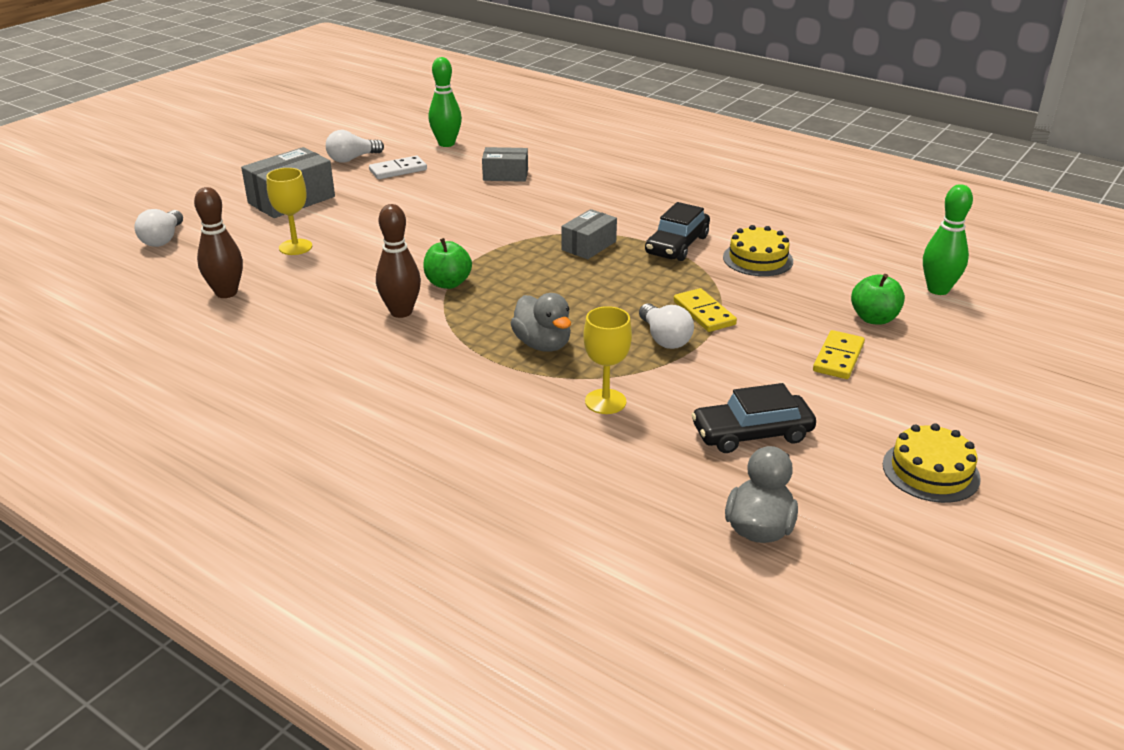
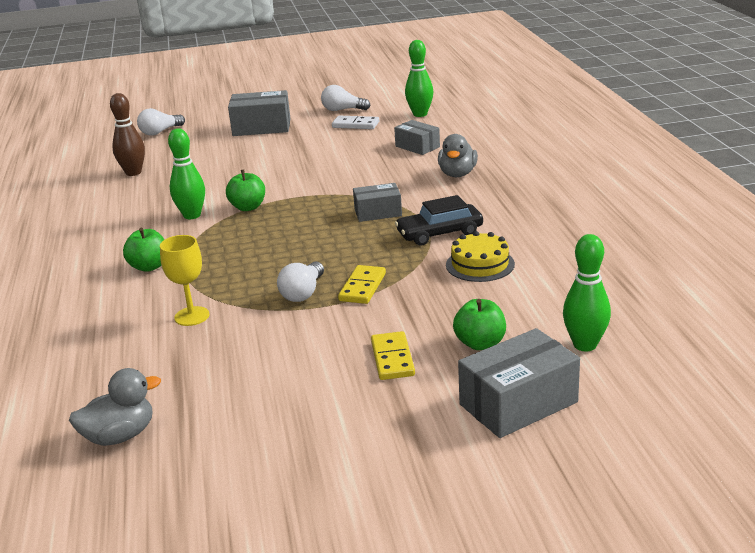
camera: 45 degrees right, 5 degrees down
(295, 247) = (212, 157): yellow goblet -> none
(401, 312) = (192, 215): brown bowling pin -> green bowling pin
(462, 377) = (149, 266): none -> green apple
(543, 344) = (226, 266): grey duck -> grey duck (457, 174)
(752, 433) = (232, 378): black car -> none
(838, 358) = (392, 358): yellow domino -> yellow domino turned 75 degrees counterclockwise
(930, 471) = (292, 466): yellow cake -> none
(976, 349) = (518, 403): none -> grey box

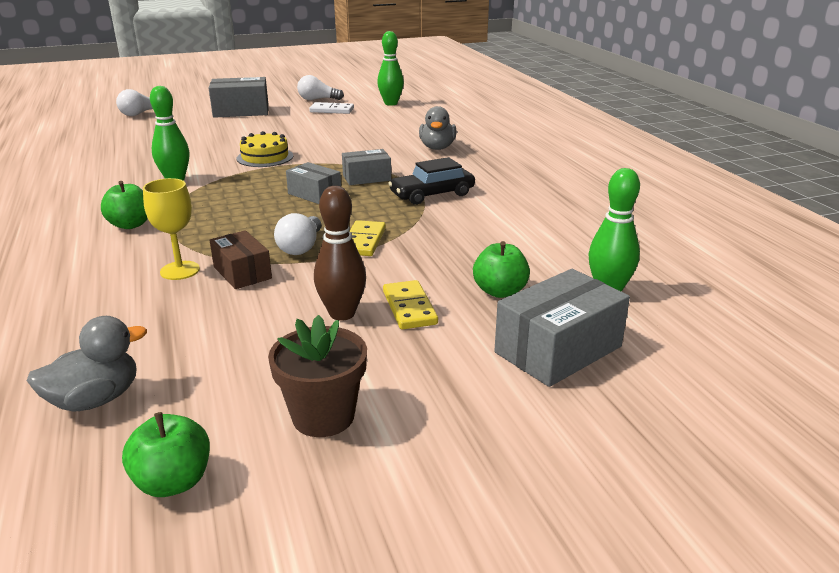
camera: 10 degrees left, 0 degrees up
(133, 173) = (112, 145): brown bowling pin -> brown bowling pin (342, 314)
(247, 319) = (242, 272): none -> brown box
(248, 207) = (234, 173): green apple -> green apple (173, 482)
(301, 457) = (323, 416): none -> brown flower pot
(417, 146) = (394, 127): grey box -> grey box (314, 194)
(480, 264) = (479, 220): yellow cake -> yellow cake (265, 157)

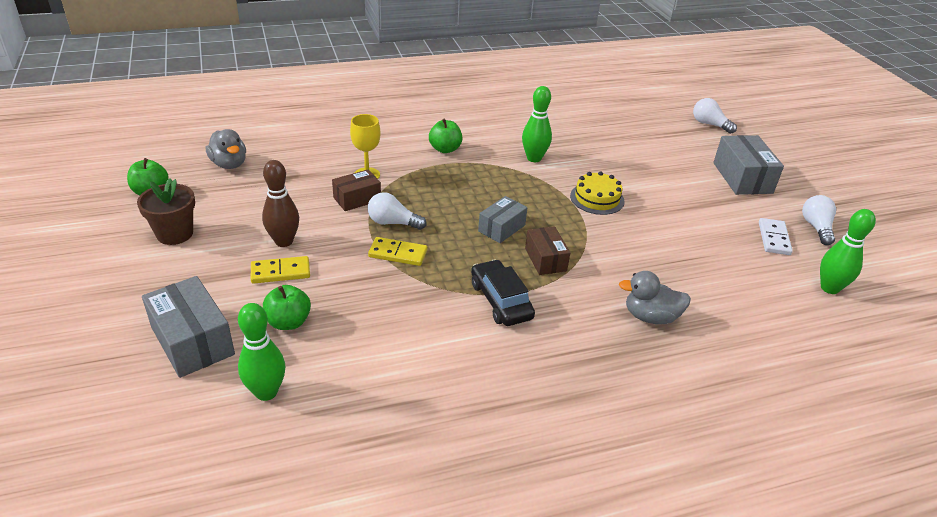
camera: 90 degrees right, 10 degrees up
(367, 178) = (545, 259): grey box -> brown box

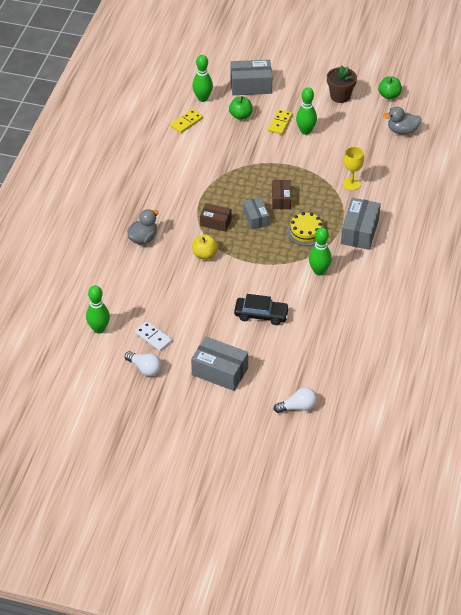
camera: 125 degrees right, 10 degrees up
(284, 241) = (305, 131): brown bowling pin -> green bowling pin
(357, 199) = (327, 170): brown box -> brown box (281, 199)
(393, 223) = (293, 176): white light bulb -> none
(398, 254) = (264, 168): yellow domino -> yellow domino (186, 122)
(445, 149) = (359, 231): green apple -> grey box
(501, 301) = (198, 190): black car -> black car (261, 315)
(597, 198) = (253, 277): yellow cake -> yellow cake (306, 232)
(609, 247) = (205, 254): none -> yellow apple

